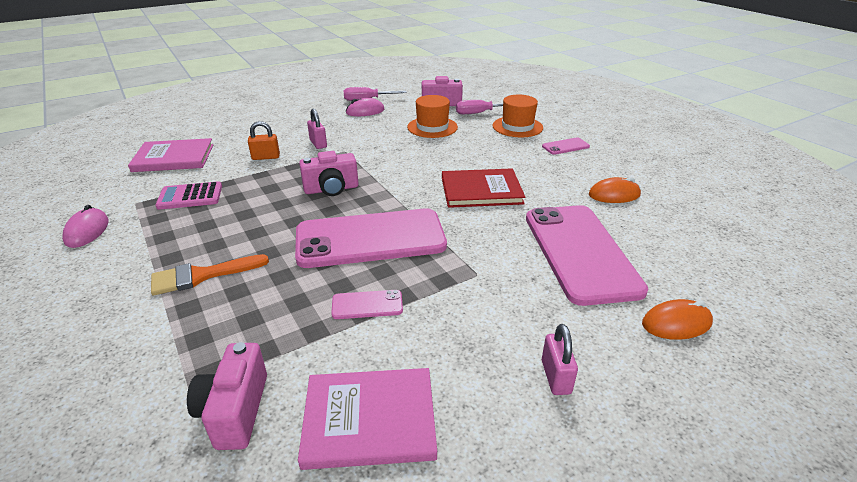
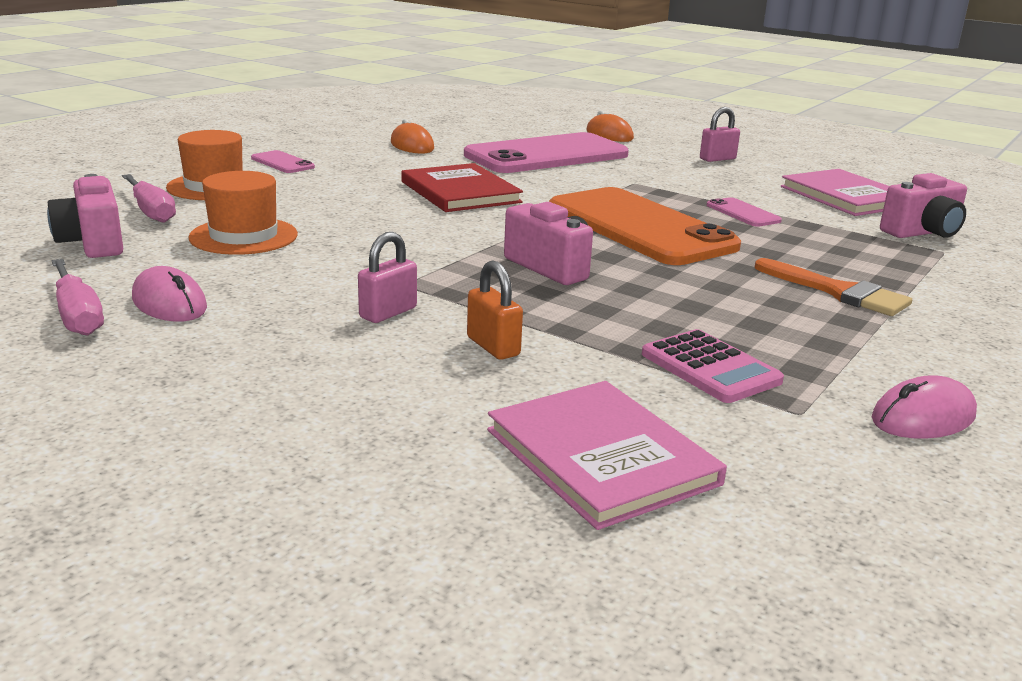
camera: 115 degrees left, 10 degrees down
(370, 239) = (639, 227): pink phone -> orange phone

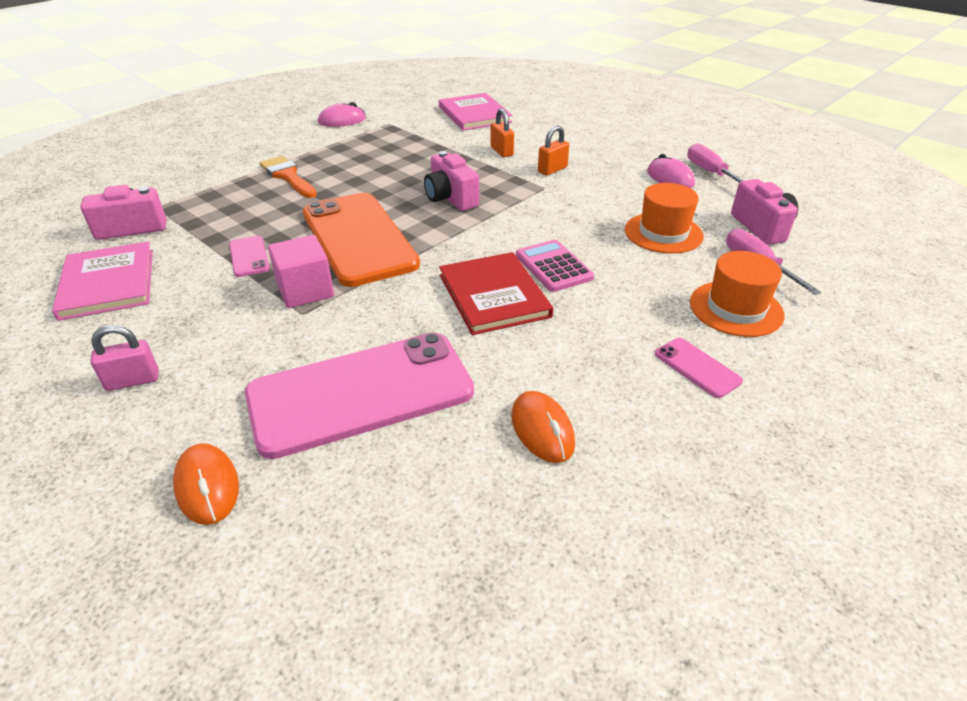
camera: 170 degrees left, 15 degrees up
(388, 313) = (552, 170): pink padlock -> orange padlock
(649, 194) = (305, 291): none -> pink cube
(710, 368) = (407, 140): pink calculator -> pink calculator (553, 266)

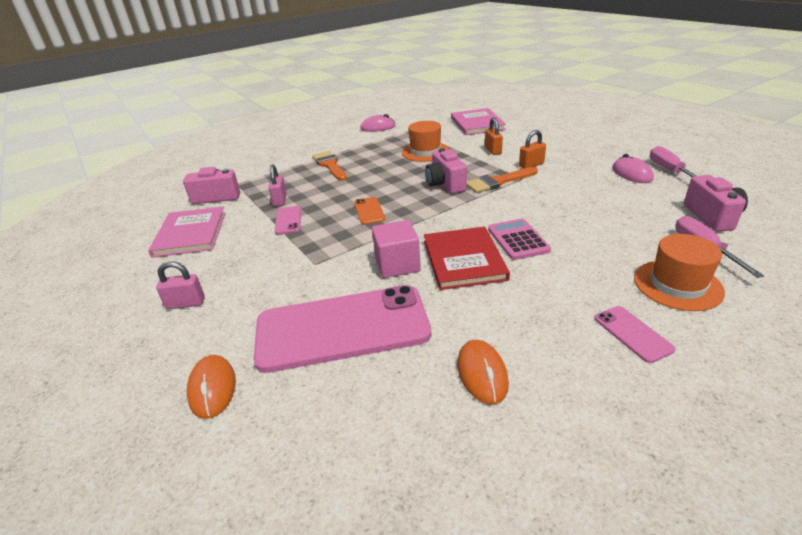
camera: 15 degrees right, 5 degrees down
(229, 229) = (280, 200): none -> pink padlock
(305, 291) = (321, 247): pink cube -> pink cube (397, 264)
(358, 238) = (369, 211): orange phone -> orange phone, size x0.41
(516, 193) = (498, 182): none -> orange brush
(663, 233) = (618, 217): orange hat -> orange hat (425, 152)

